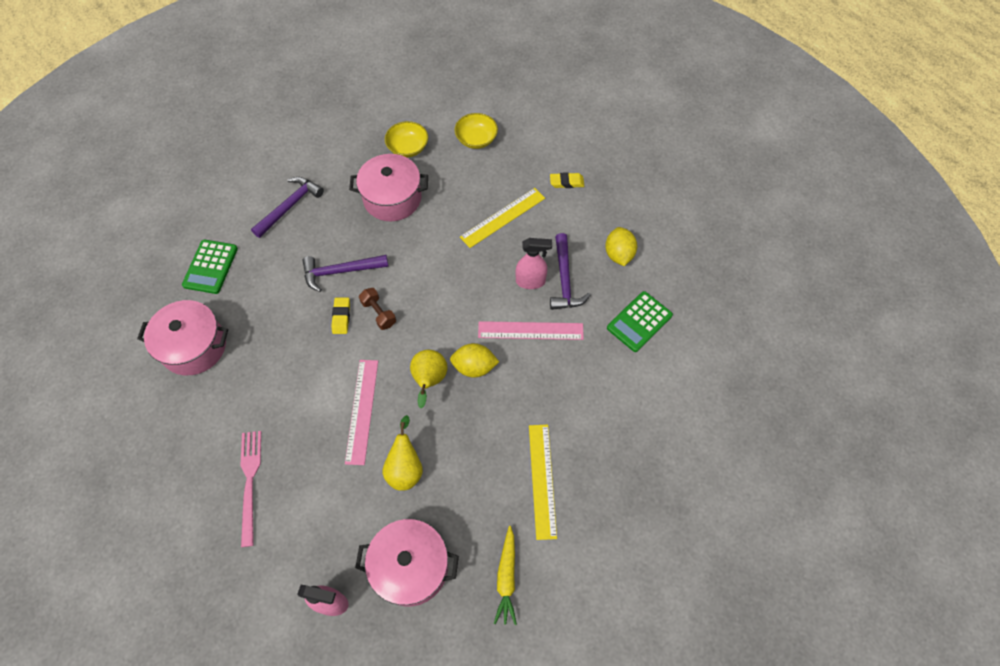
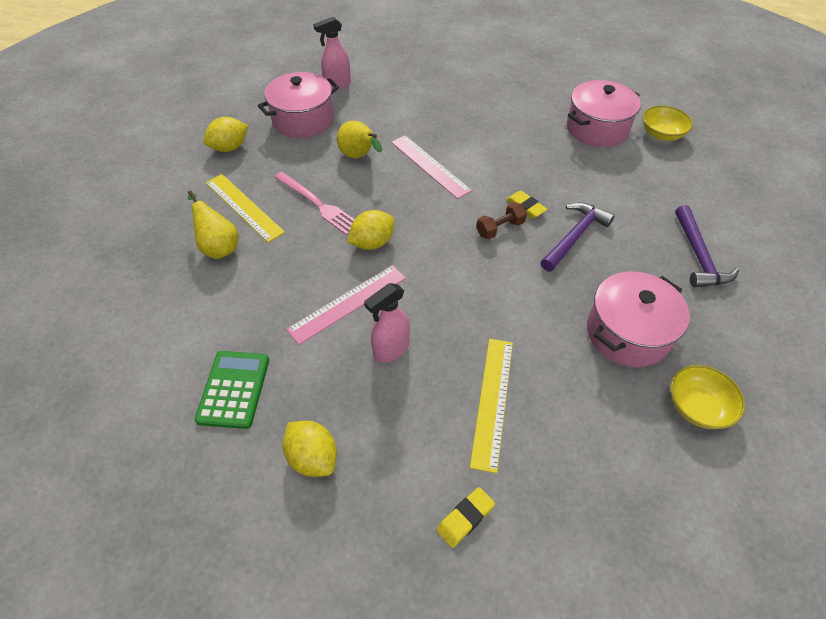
camera: 140 degrees right, 10 degrees down
(210, 267) = (672, 173): green calculator -> none
(250, 482) = (454, 98): pink fork -> pink fork (318, 204)
(379, 313) = (500, 228): brown dumbbell -> brown dumbbell turned 45 degrees counterclockwise
(429, 380) = (400, 212): yellow pear -> yellow pear (219, 247)
(476, 139) = (644, 490): yellow bowl -> yellow bowl (661, 134)
(506, 577) = (230, 148): yellow carrot -> yellow lemon
(564, 280) = (355, 377): purple hammer -> none

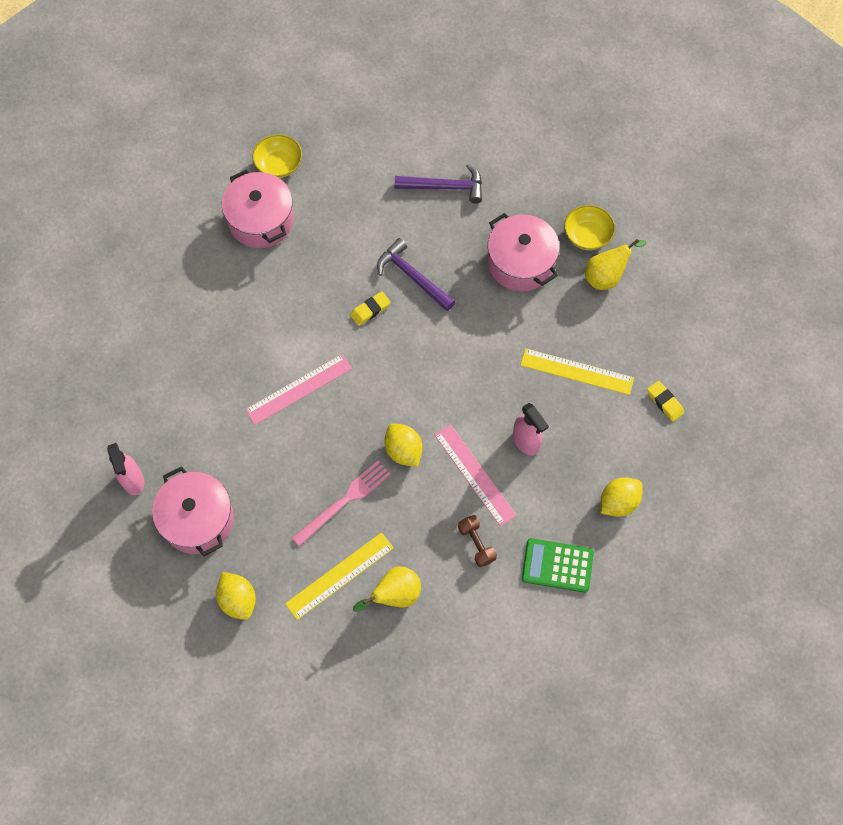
camera: 85 degrees left, 15 degrees up
(359, 156) = (274, 458): yellow pear -> yellow pear (606, 277)
(500, 228) = (396, 337): brown dumbbell -> brown dumbbell (476, 544)

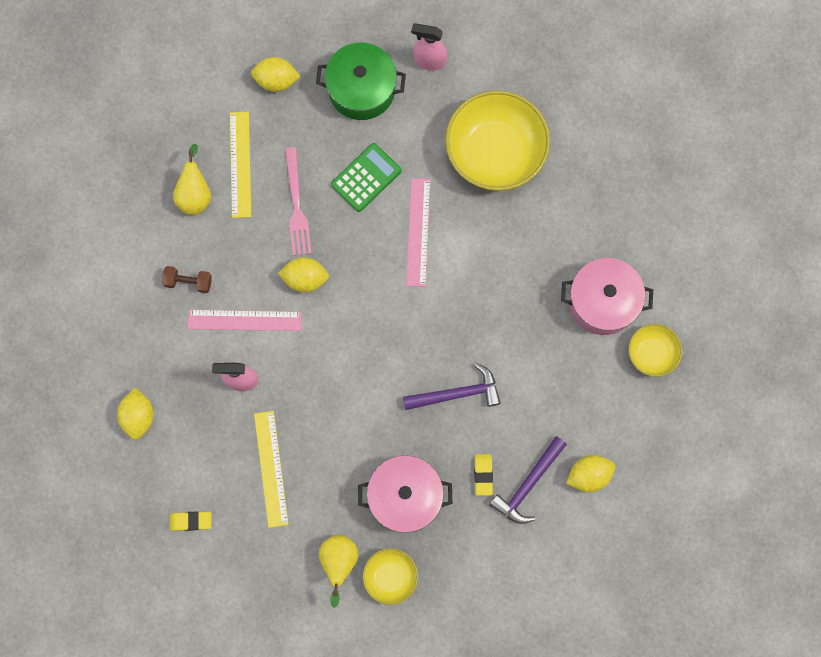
camera: 125 degrees right, 10 degrees up
(184, 374) = (495, 151): none -> yellow bowl
(198, 519) = (361, 89): pink pot -> green pot
(370, 310) = (450, 336): yellow eraser -> yellow eraser (483, 475)
(406, 152) = (588, 475): none -> yellow lemon
(557, 565) = (126, 331): green calculator -> green calculator (366, 178)
(577, 371) = (271, 468): yellow ruler -> yellow ruler turned 60 degrees counterclockwise

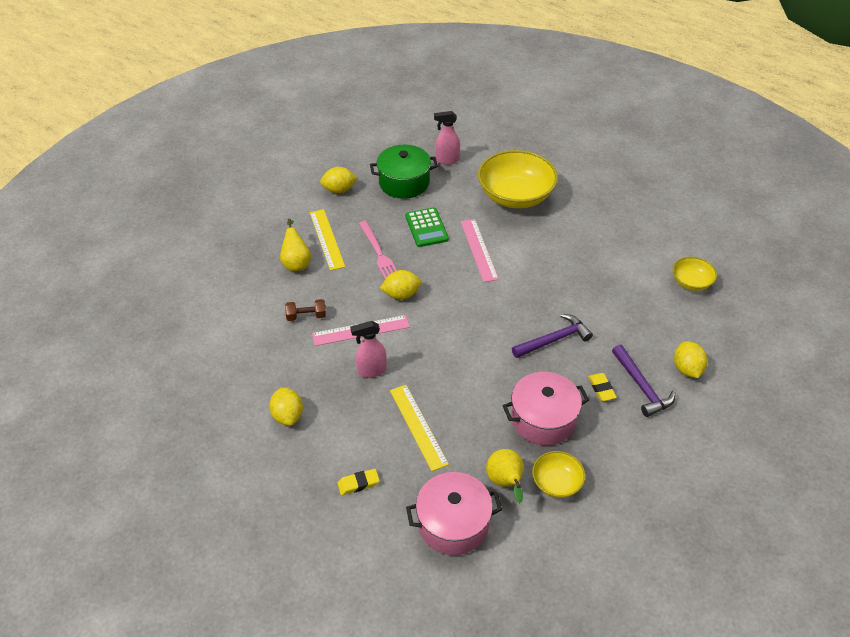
camera: 15 degrees left, 30 degrees down
(366, 178) = (426, 228): green calculator -> green calculator turned 135 degrees clockwise
(528, 484) = (641, 387): purple hammer -> purple hammer turned 45 degrees counterclockwise
(588, 475) = (687, 369): yellow lemon -> yellow lemon turned 60 degrees counterclockwise
(602, 302) = (637, 260): pink pot -> pink pot (453, 524)

